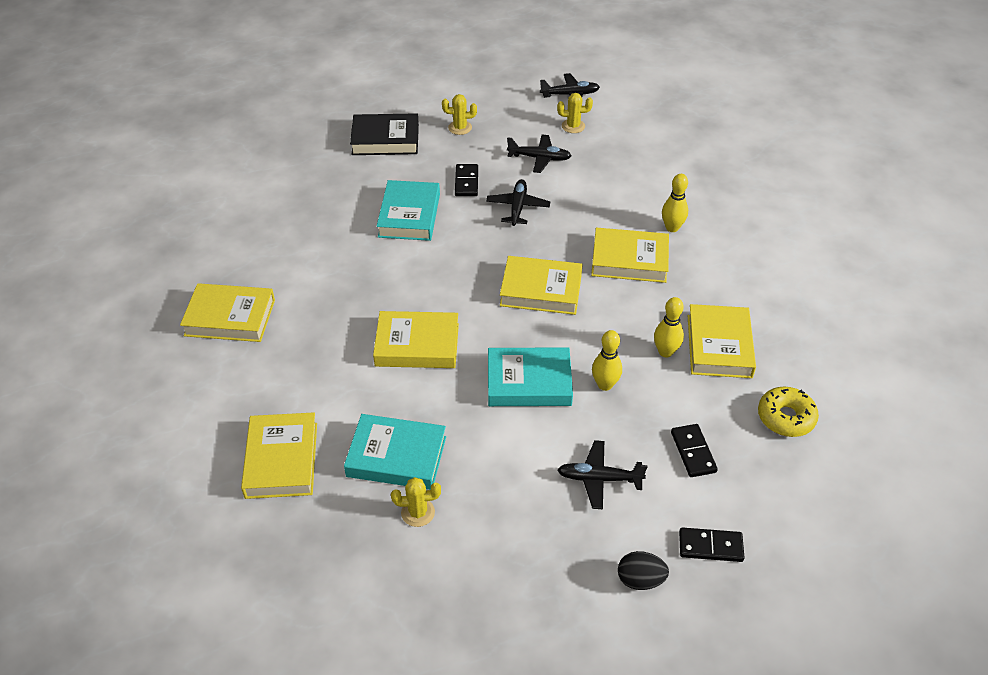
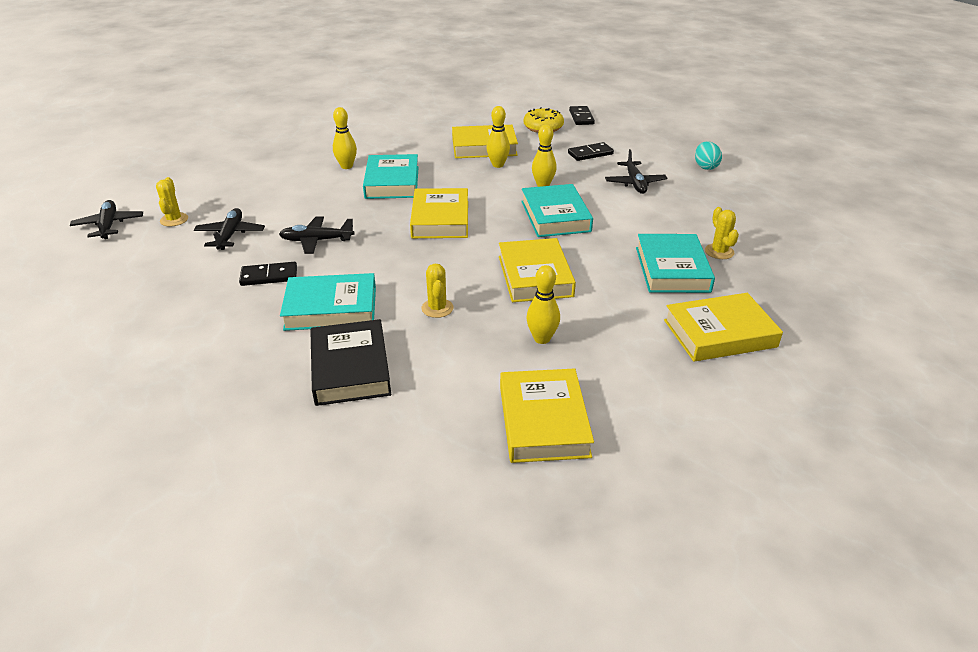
camera: 100 degrees left, 10 degrees down
(323, 333) = (542, 338): none -> yellow bowling pin
(385, 139) = (164, 351): black book -> black book (350, 368)
(460, 128) = (154, 293): yellow cactus -> yellow cactus (437, 308)
(629, 260) = (392, 182): yellow book -> turquoise book
(640, 580) = (705, 167): black egg -> turquoise egg
(710, 546) = (663, 147): black domino -> black domino (581, 117)

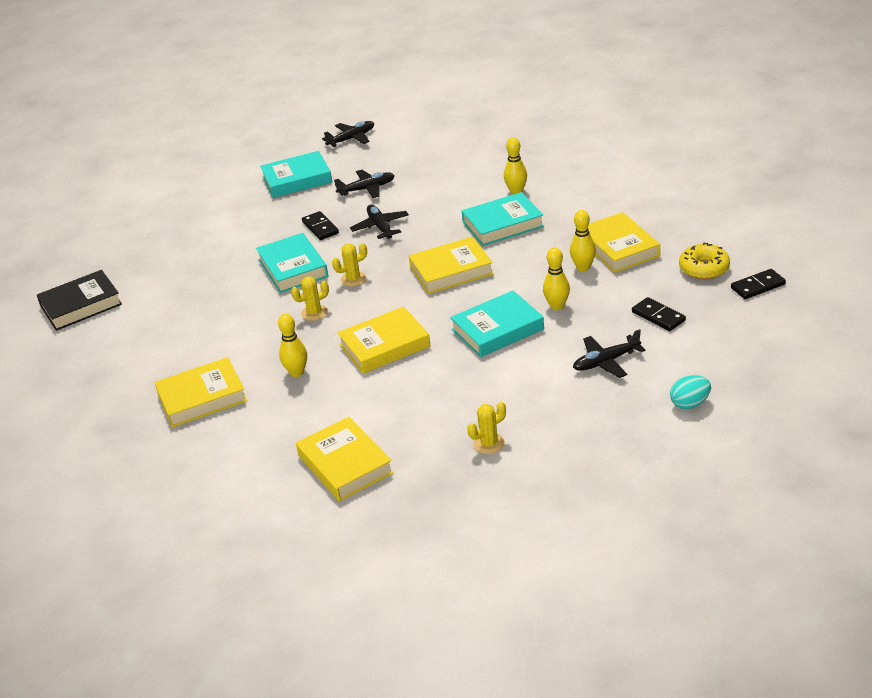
camera: 75 degrees right, 0 degrees up
(174, 220) = (374, 158): yellow cactus -> yellow cactus (353, 279)
(350, 368) = (229, 301): black book -> black book (81, 305)
(672, 269) = (438, 419): turquoise book -> turquoise book (297, 179)

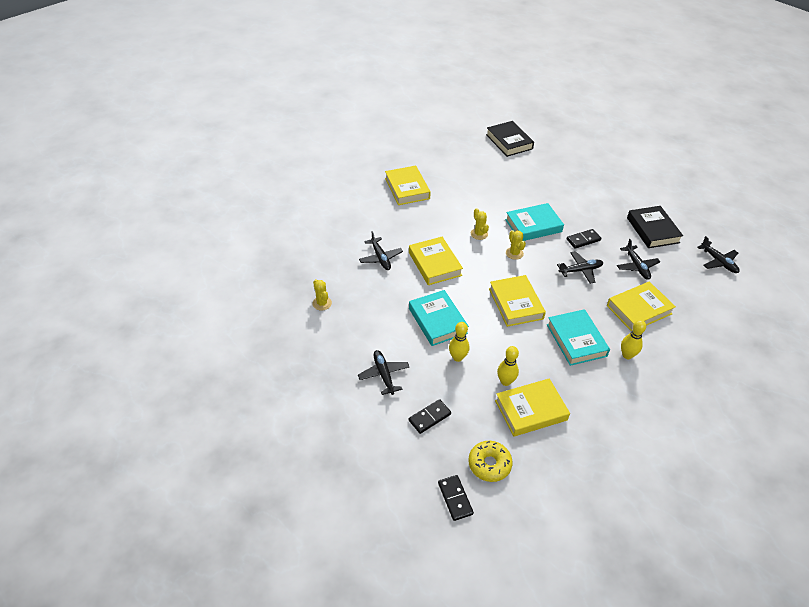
camera: 90 degrees right, 10 degrees up
(297, 179) = (653, 230): turquoise book -> black book
(297, 372) = (419, 225): yellow bowling pin -> none
(345, 464) = (328, 241): yellow book -> yellow book (639, 309)
(378, 400) = (380, 258): none -> black plane
(690, 404) = (322, 414): turquoise egg -> none

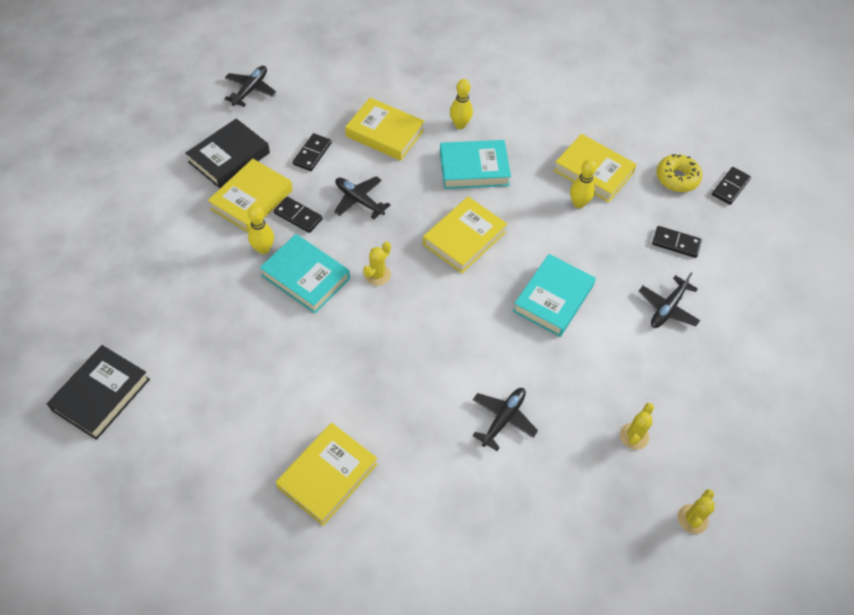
camera: 125 degrees left, 10 degrees up
(435, 264) = (464, 350): yellow book -> yellow book (251, 199)
(457, 357) = (586, 255): yellow bowling pin -> yellow bowling pin (263, 249)
(479, 234) = (368, 329): yellow cactus -> yellow cactus (692, 519)
(576, 340) = (474, 168): turquoise book -> turquoise book turned 45 degrees clockwise
(636, 266) = (312, 153): black plane -> black domino

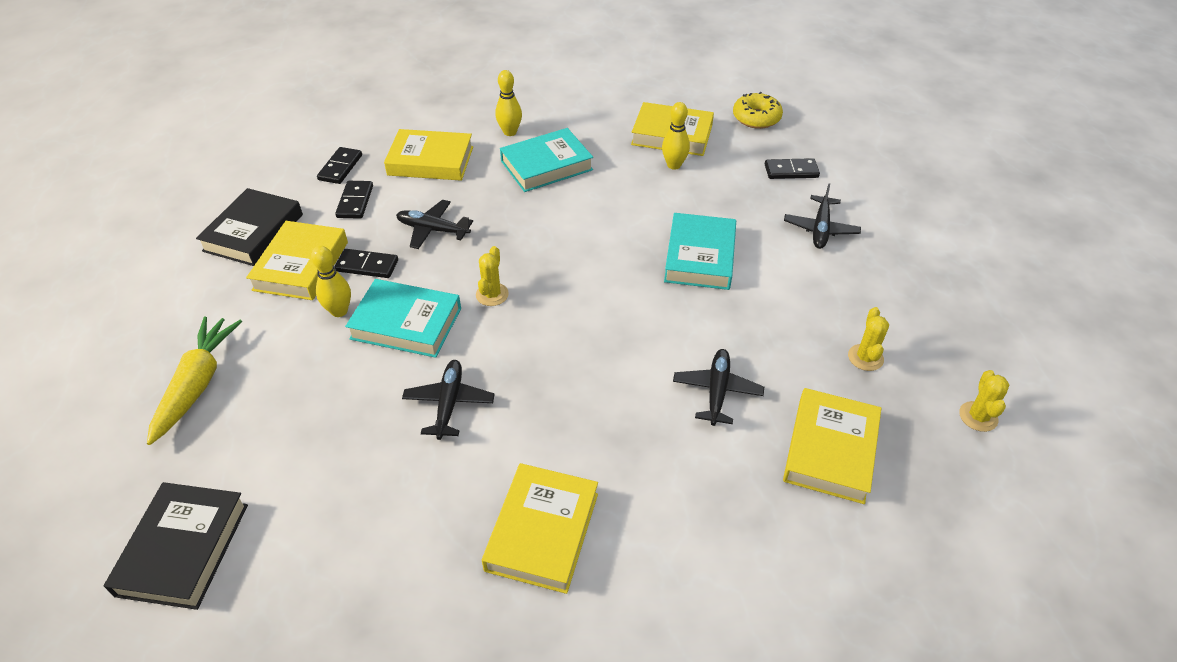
camera: 20 degrees left, 10 degrees down
(149, 274) = (198, 383): none -> yellow carrot
(251, 90) = (252, 162): black plane -> black plane (449, 403)
(464, 238) = (572, 230): yellow book -> yellow book (830, 450)
(730, 187) = (810, 111): black domino -> black domino (340, 167)

